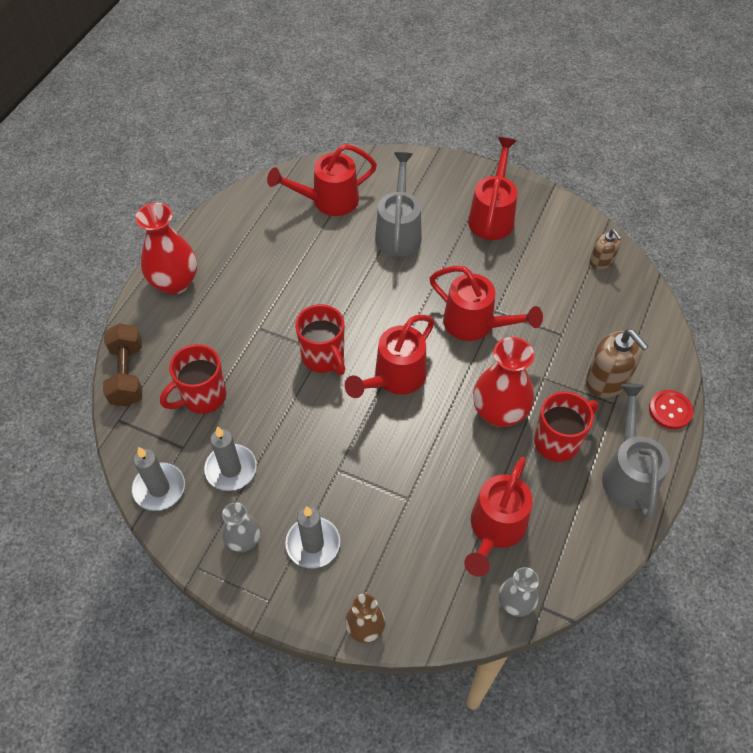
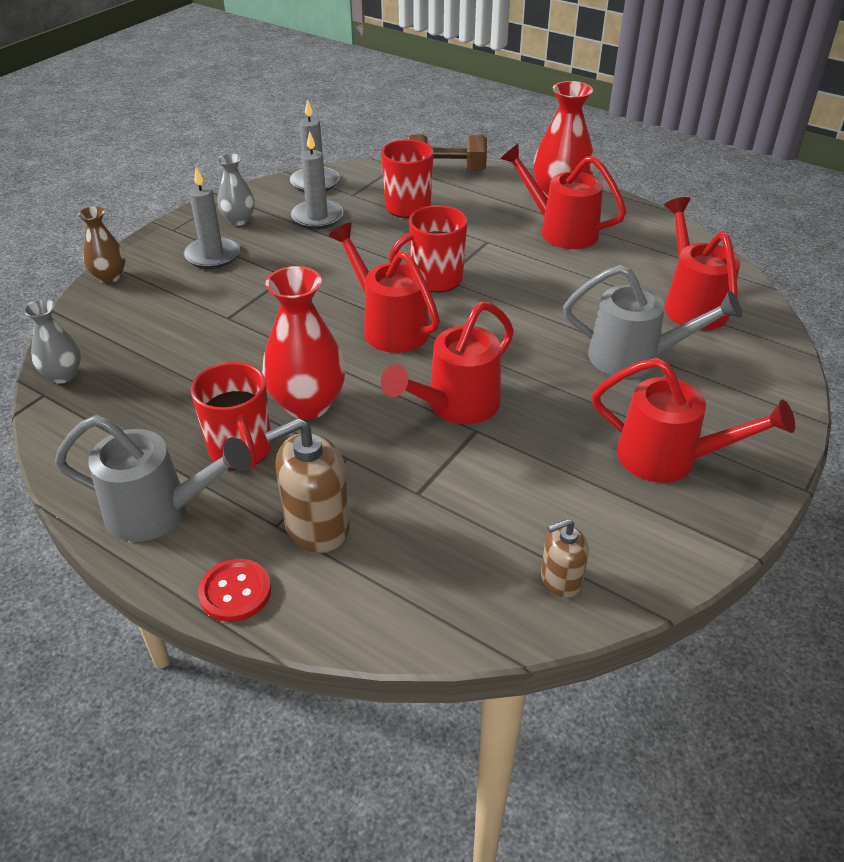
camera: 100 degrees right, 15 degrees down
(495, 529) = (155, 374): red watering can -> red watering can (561, 230)

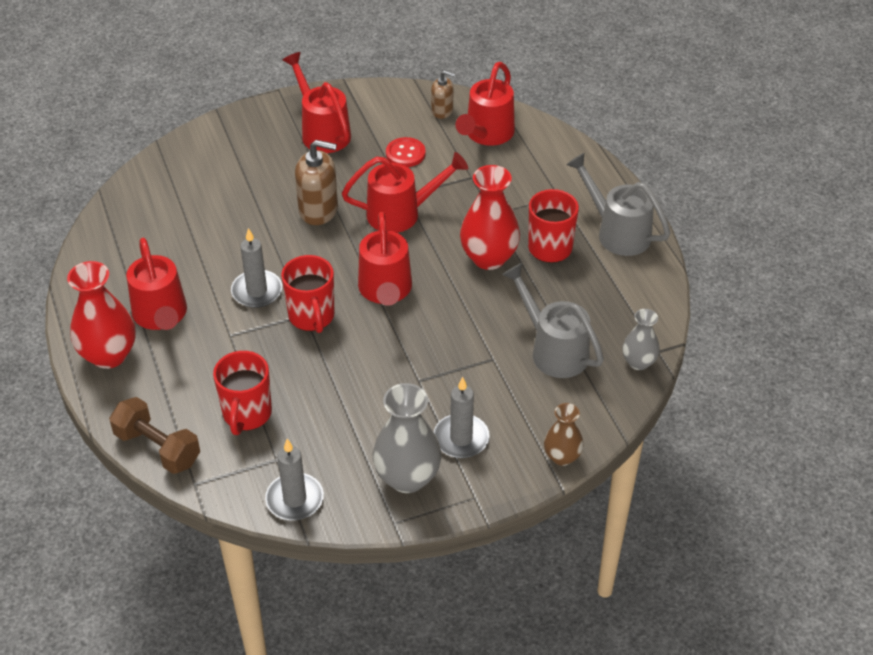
camera: 145 degrees left, 5 degrees up
(235, 592) = (599, 175): red button -> red button (405, 154)
(238, 220) = (407, 477): grey vase -> grey vase, size x1.71
(317, 217) = (336, 442): grey candle -> grey candle (257, 291)
(317, 526) = (537, 186): brown soap dispenser -> brown soap dispenser (318, 210)
(434, 279) = (312, 317): red mug -> red mug turned 60 degrees clockwise
(634, 358) = (260, 190): grey watering can -> grey watering can (553, 350)
(692, 304) = (170, 206): red watering can -> red watering can (486, 134)

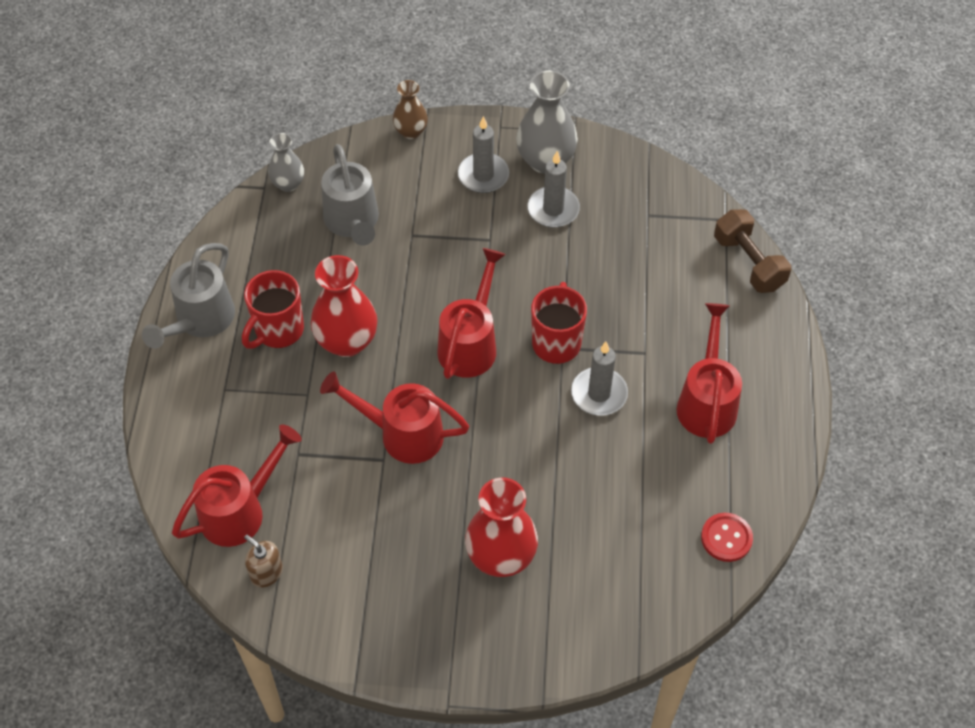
camera: 155 degrees left, 10 degrees up
(109, 355) = (771, 375): red vase -> red vase (501, 557)
(246, 414) = (658, 264): red mug -> none
(294, 499) = (646, 176): grey candle -> grey candle (553, 209)
(318, 210) = (489, 476): brown soap dispenser -> none
(322, 132) = (428, 599): red watering can -> none
(405, 154) = (349, 520): red button -> red button (726, 538)
(617, 232) = (200, 320): grey watering can -> grey watering can turned 45 degrees clockwise

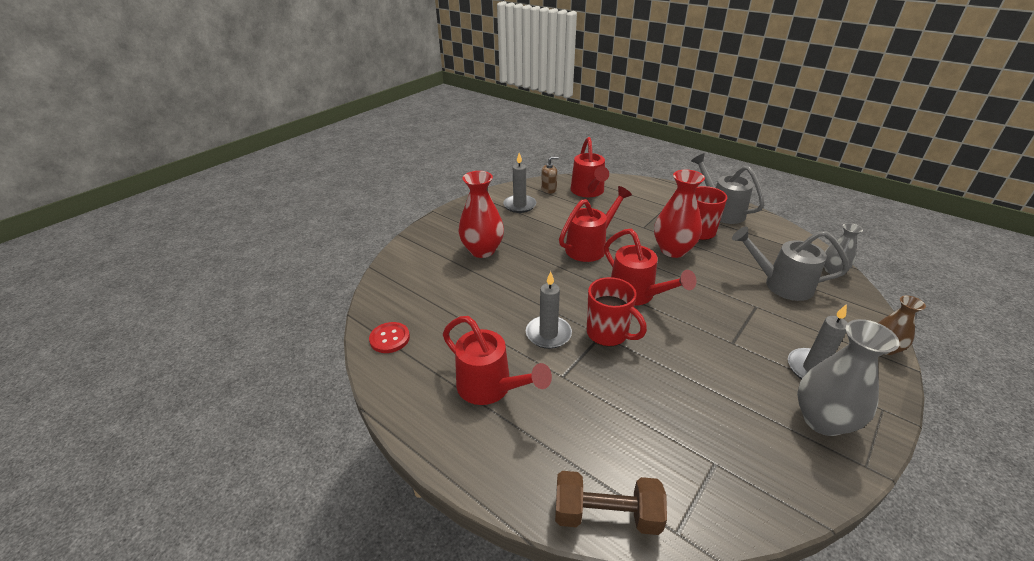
camera: 125 degrees right, 20 degrees down
(553, 209) = (752, 395): grey candle -> grey candle (519, 205)

